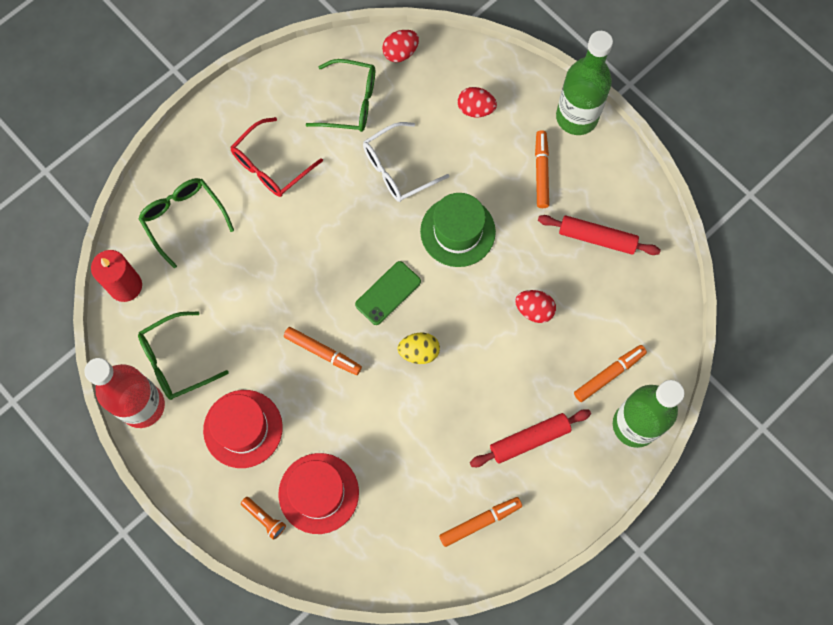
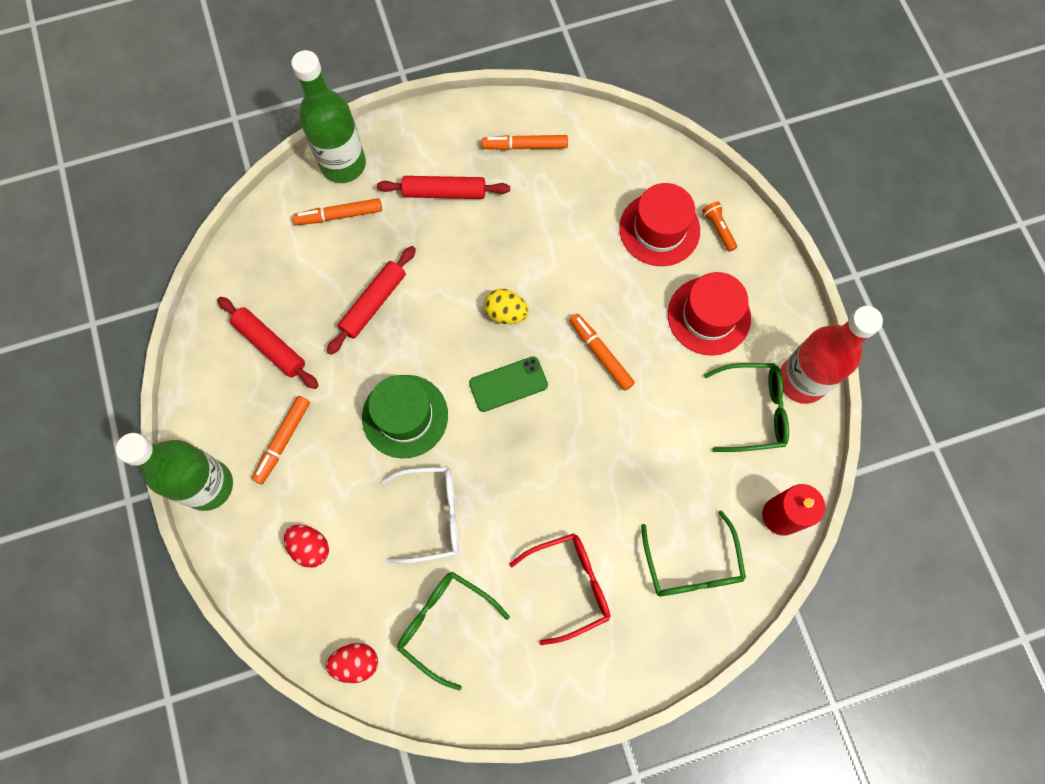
camera: 155 degrees left, 0 degrees up
(534, 310) = (373, 303): red egg -> red rolling pin

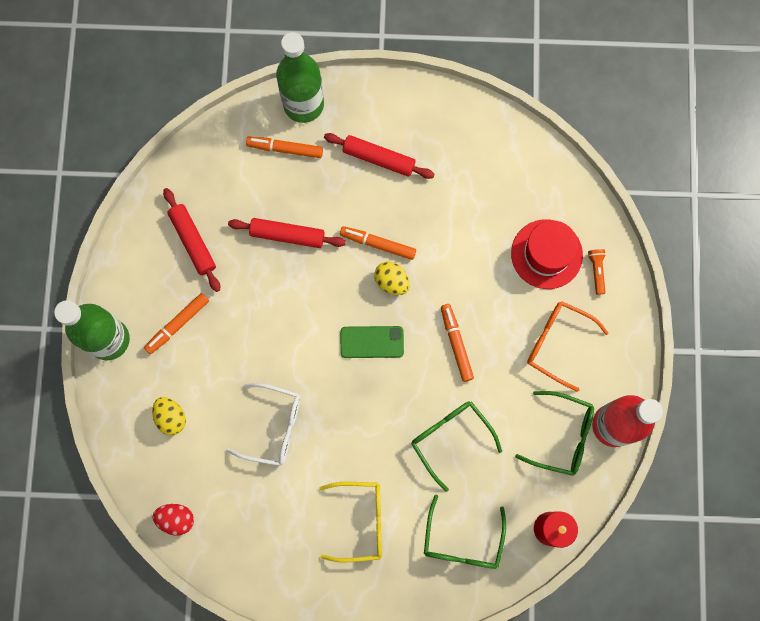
camera: 20 degrees right, 5 degrees up
(310, 547) = (171, 417): red egg -> yellow egg
(373, 303) = (287, 235): red rolling pin -> red rolling pin turned 45 degrees clockwise
(405, 416) = (280, 339): green hat -> none
(445, 624) = (254, 515): green glasses -> green glasses (451, 439)
(525, 146) = (461, 140): orange marker -> orange marker (378, 244)
(569, 585) = (360, 521): red glasses -> yellow glasses
(709, 316) = (558, 343): red hat -> orange glasses

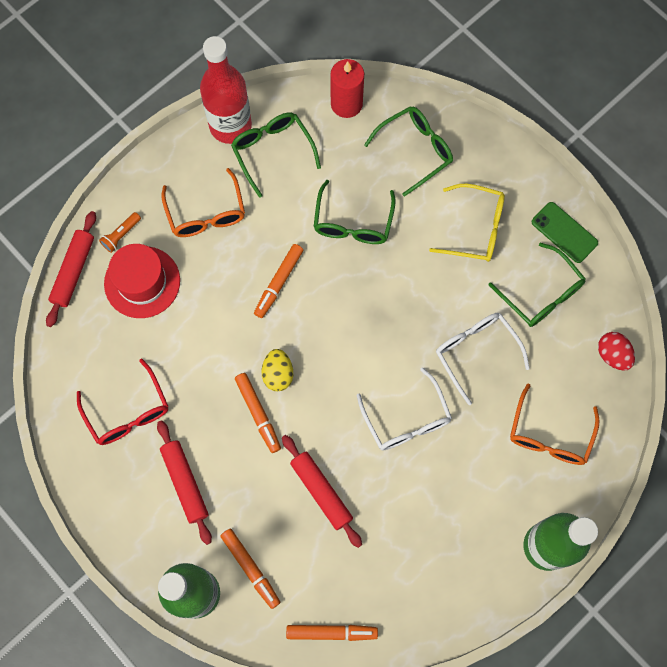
camera: 135 degrees left, 5 degrees down
(171, 417) = (549, 434): yellow egg -> orange glasses
(177, 324) = (478, 504): orange marker -> orange marker (331, 632)
(193, 241) = (402, 562): red rolling pin -> red rolling pin (73, 271)
(267, 517) = (541, 293): none -> green glasses
(277, 334) = (406, 419): none -> white glasses
(360, 521) = (475, 228): yellow glasses -> yellow glasses turned 150 degrees clockwise
(372, 342) = (340, 344): green phone -> green phone (564, 232)
(462, 165) = (127, 411): none -> red glasses

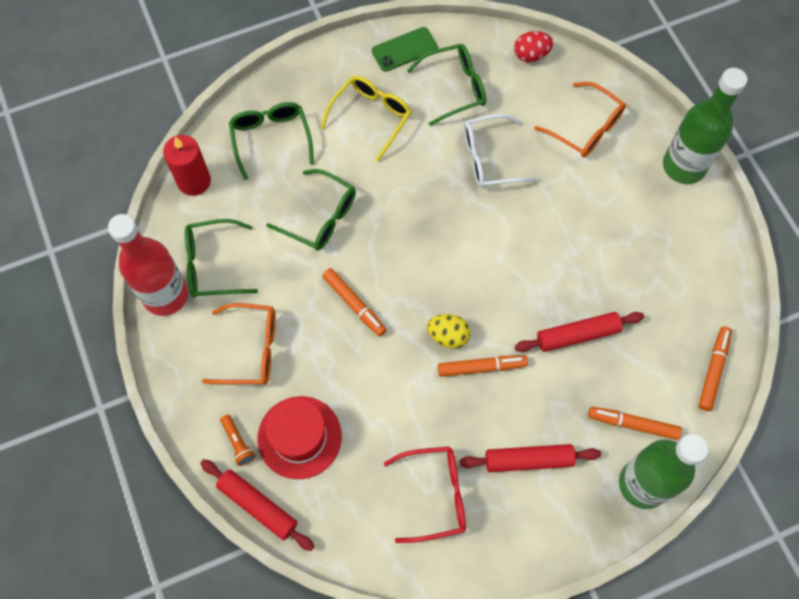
camera: 70 degrees left, 5 degrees down
(250, 568) = (633, 424): orange marker -> orange marker turned 150 degrees counterclockwise
(406, 419) = (532, 237): white glasses -> none

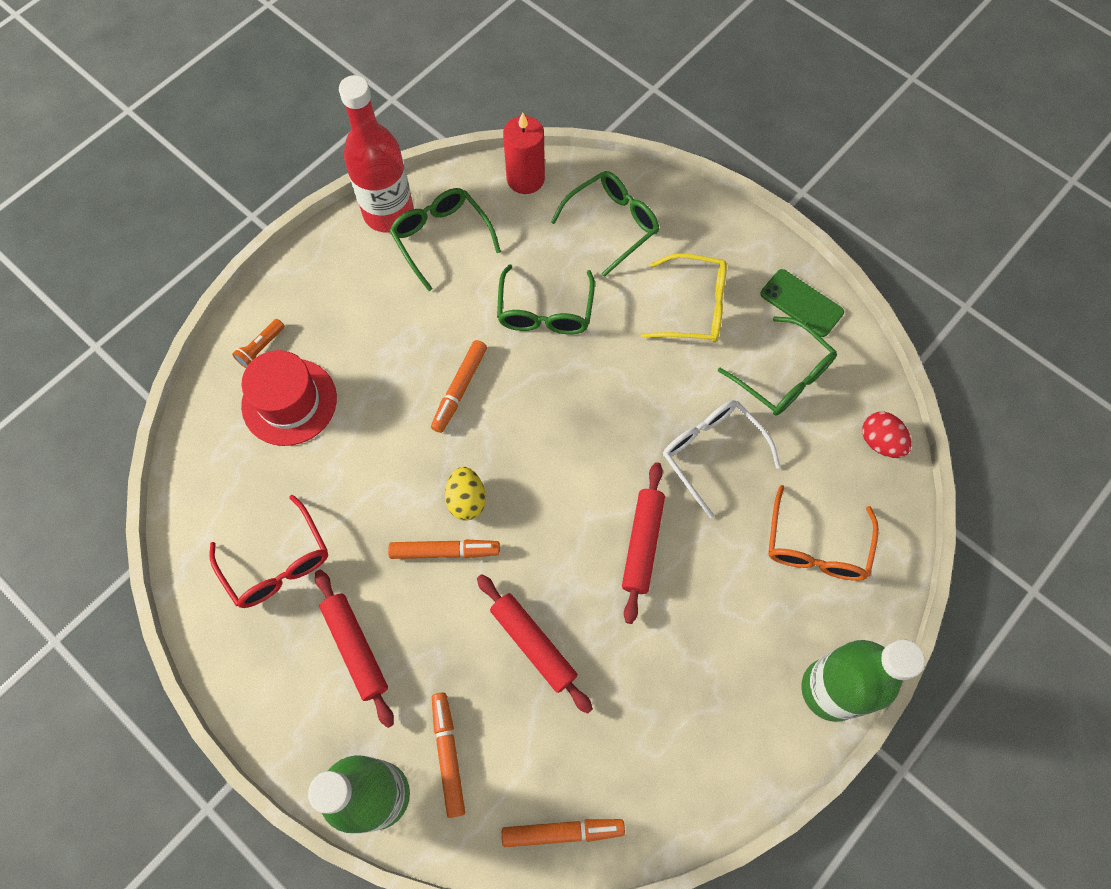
camera: 65 degrees right, 0 degrees up
(251, 349) = (365, 314): orange glasses -> none
(258, 506) = (203, 396): red rolling pin -> red rolling pin (642, 544)
(481, 367) = (444, 551): orange marker -> orange marker turned 60 degrees counterclockwise

